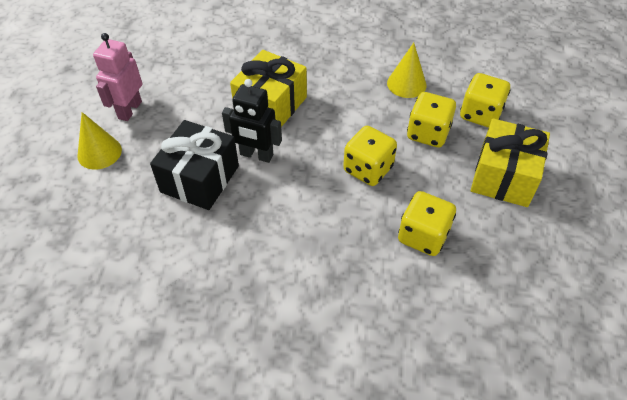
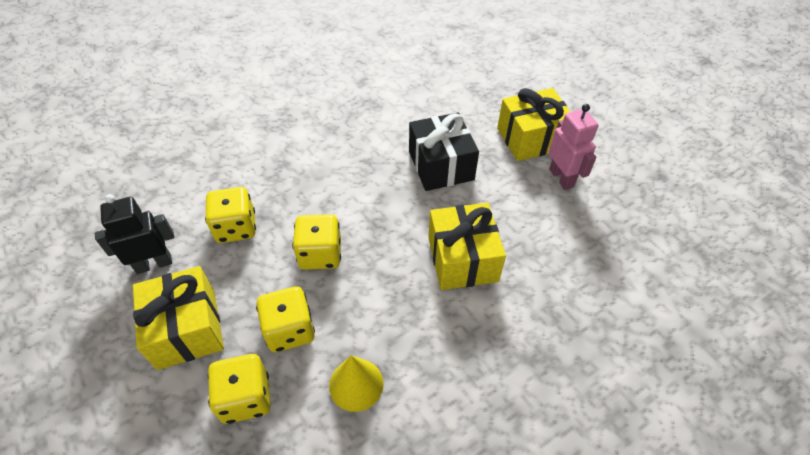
camera: 140 degrees right, 0 degrees up
(99, 152) = (531, 138): yellow cone -> yellow gift
(256, 155) = (422, 207): black robot -> black robot (154, 264)

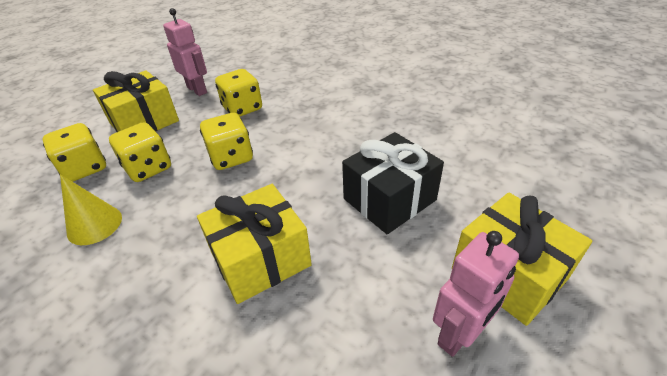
camera: 70 degrees right, 10 degrees down
(154, 264) = (197, 90): black robot -> pink robot

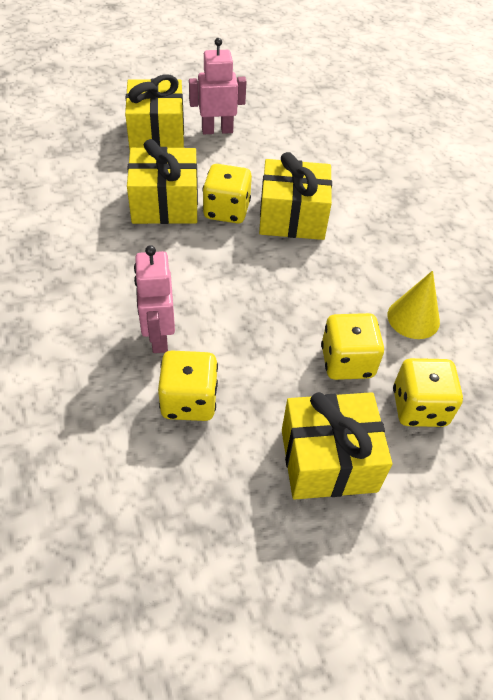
camera: 150 degrees left, 10 degrees up
(197, 90) = (220, 498): pink robot -> pink robot (158, 337)
(231, 157) = (255, 323): yellow dice -> yellow dice (226, 210)
(389, 199) = (165, 204): black gift -> yellow gift

